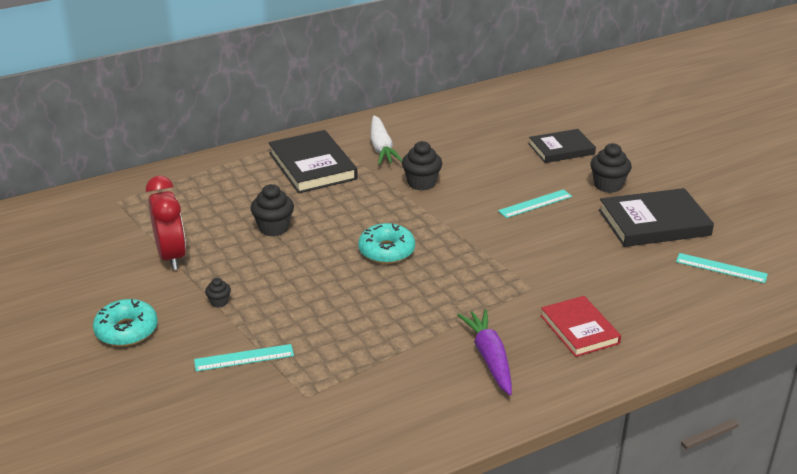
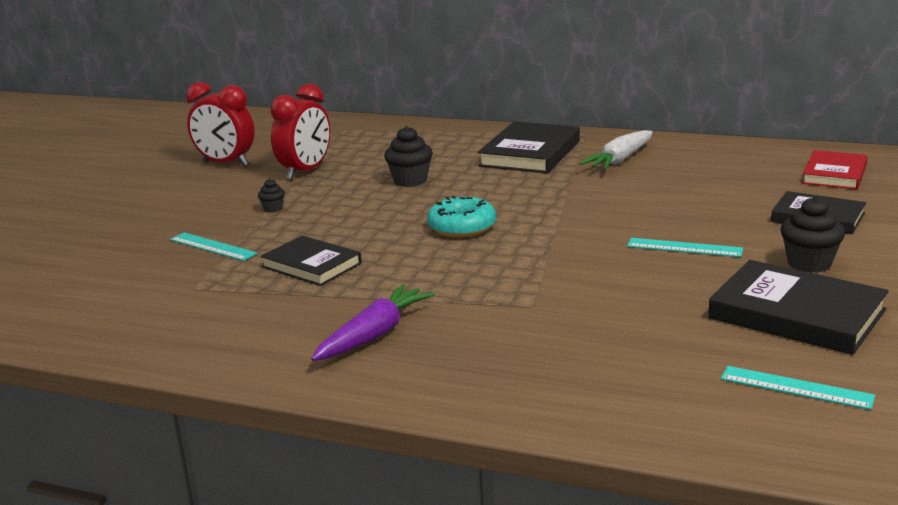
camera: 50 degrees right, 10 degrees down
(79, 280) = (226, 163): none -> red clock
(126, 330) = (187, 200): turquoise donut -> none
(349, 332) = (311, 265): none -> black book
(421, 183) = (601, 194): black cupcake -> none
(579, 329) = (503, 357): red book -> red book (834, 174)
(721, 268) = (796, 388): turquoise ruler -> turquoise ruler turned 45 degrees counterclockwise

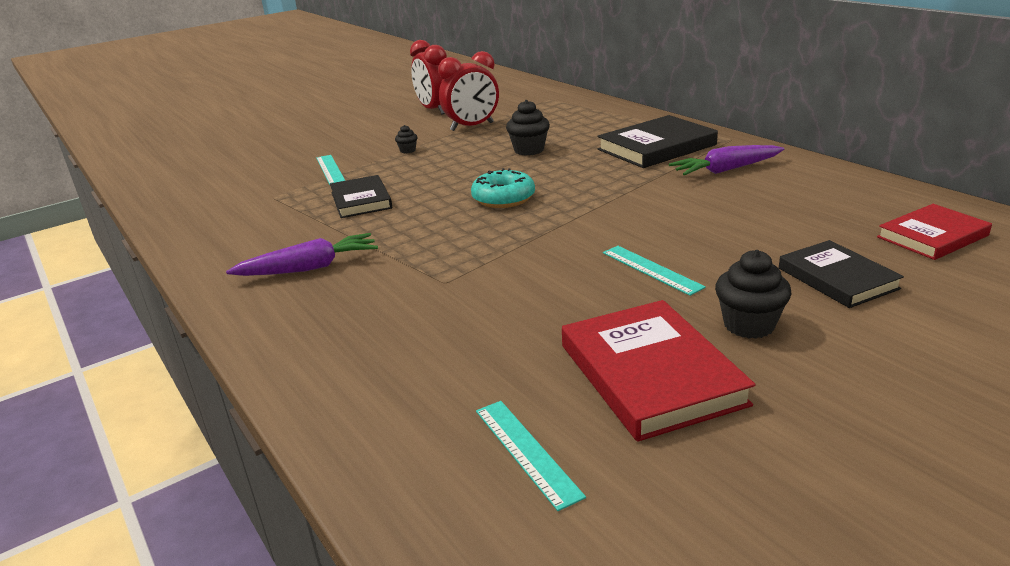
camera: 35 degrees right, 5 degrees up
(620, 160) = (726, 170): white carrot -> purple carrot
(796, 314) = (650, 374): black book -> red book

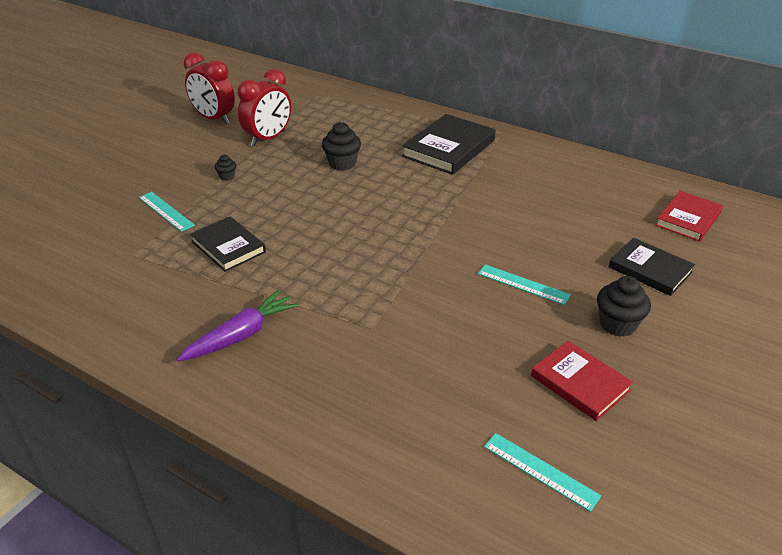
camera: 25 degrees left, 10 degrees up
(503, 198) = (358, 225): turquoise donut -> none
(650, 374) = (580, 383): red book -> red book, size x0.66
(726, 170) = (517, 169): purple carrot -> none

